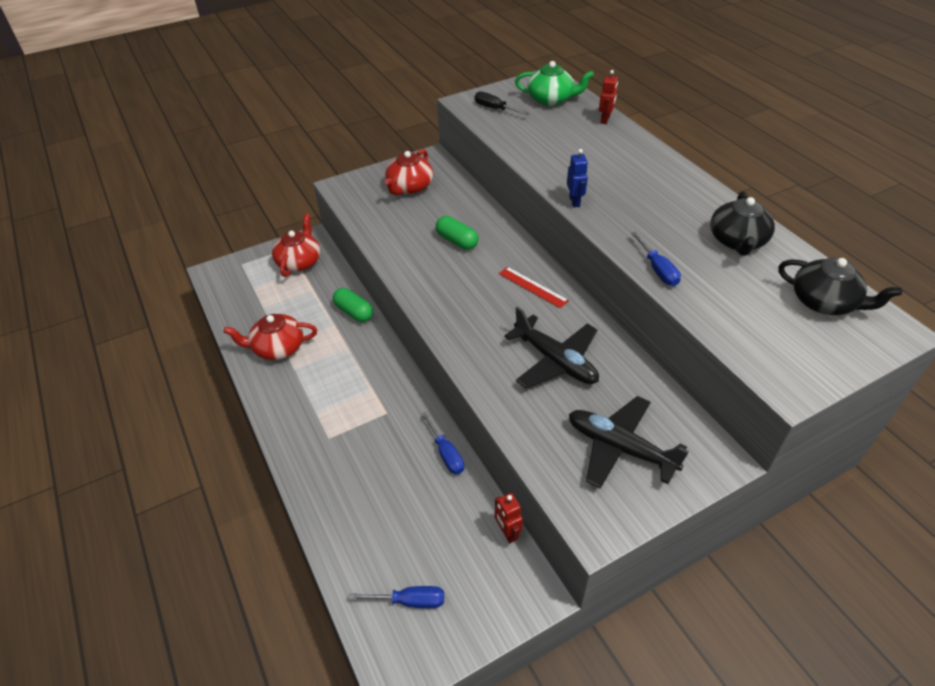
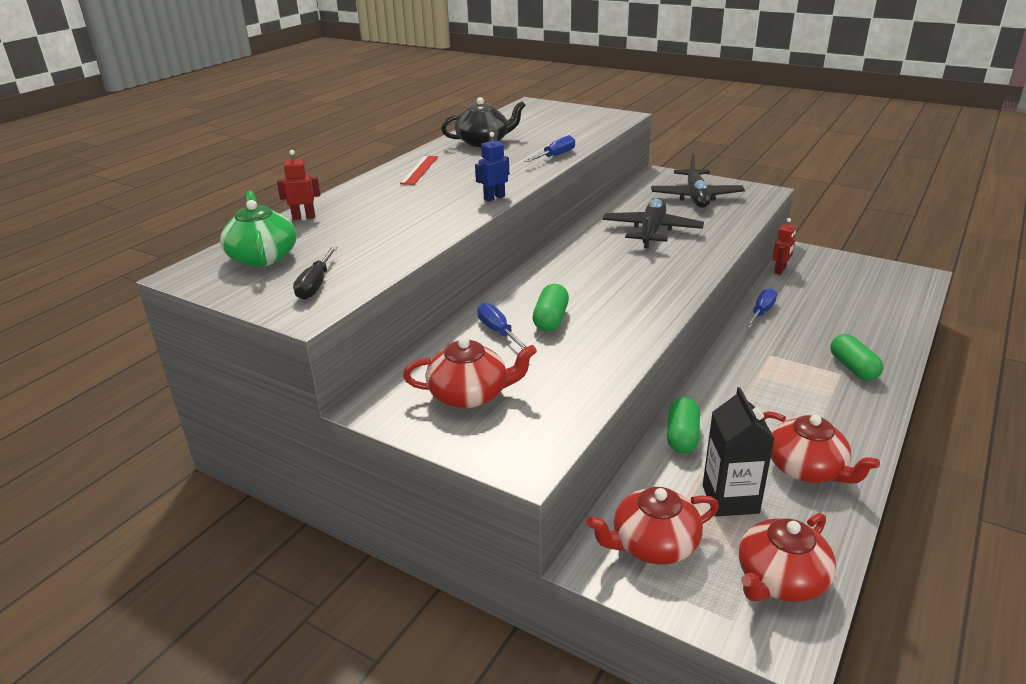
camera: 120 degrees left, 15 degrees down
(238, 290) = (780, 579): none -> red teapot
(293, 303) = (730, 499): none -> black carton
(326, 451) = (853, 368): none -> green capsule
(410, 601) = (879, 286): blue screwdriver -> blue screwdriver (498, 331)
(532, 287) = (575, 261): red ruler -> red ruler (419, 170)
(824, 302) = (526, 117): black teapot -> none

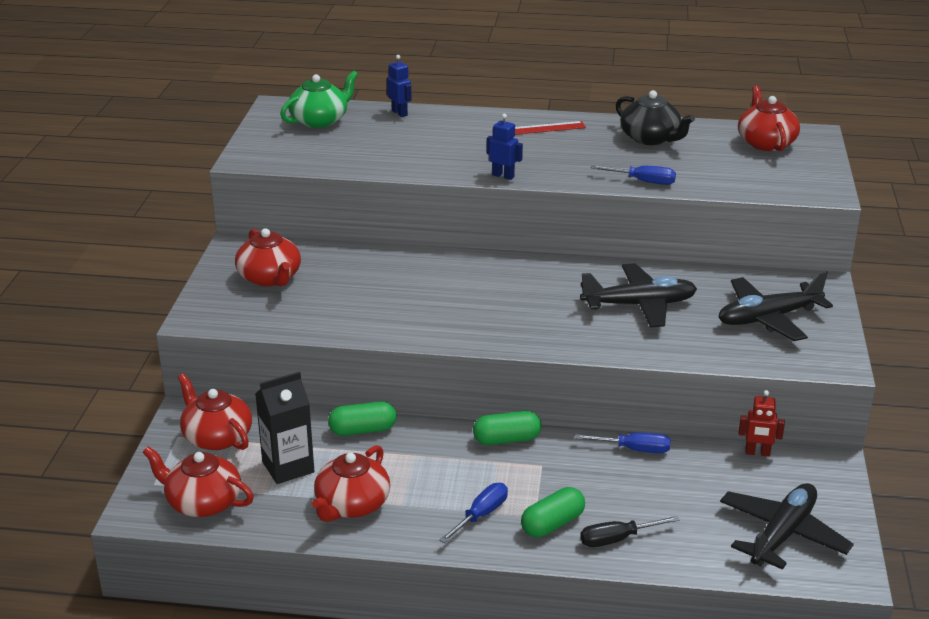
camera: 65 degrees right, 0 degrees up
(304, 217) = (400, 113): red robot -> blue robot
(315, 285) = (286, 151): black screwdriver -> black screwdriver (616, 539)
(498, 331) = (370, 267): blue screwdriver -> blue screwdriver (481, 515)
(530, 116) = (766, 143): none -> red teapot
(551, 319) = (406, 286): green capsule -> green capsule (507, 439)
(877, 285) = (782, 534): none -> black plane

